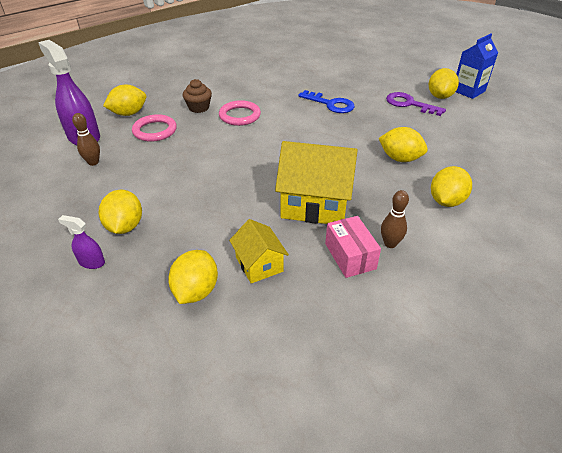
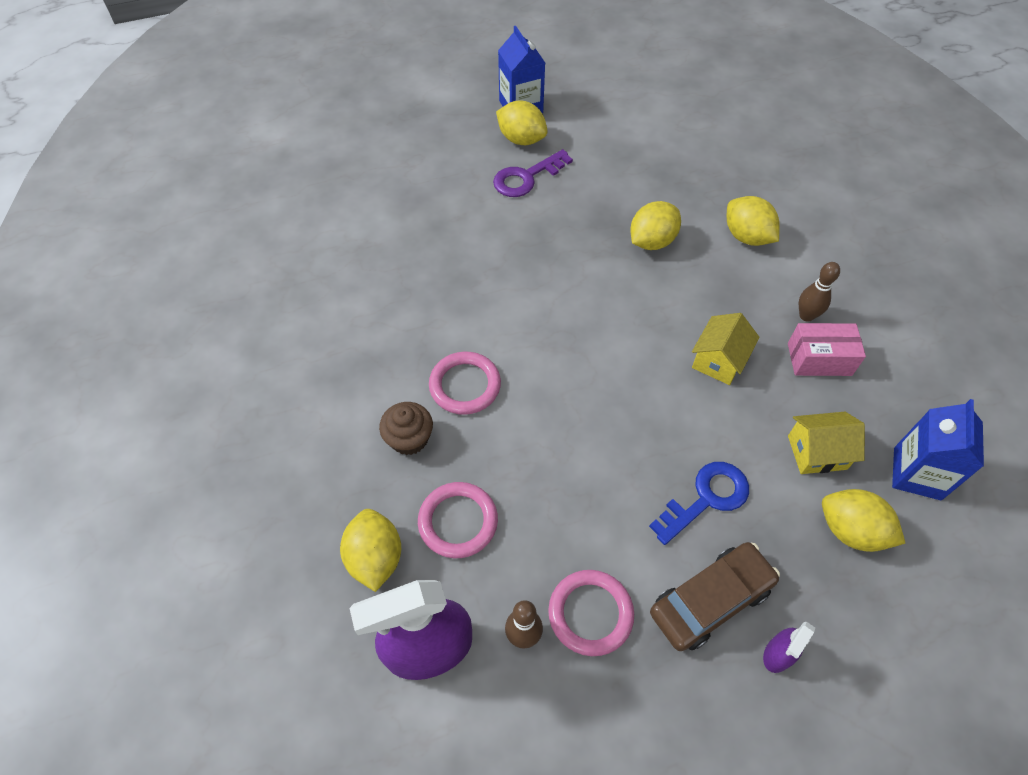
camera: 70 degrees left, 15 degrees up
(109, 182) = (590, 613): none -> pink ring
(125, 226) = (710, 600): yellow lemon -> brown car
(265, 330) = (917, 473): none -> blue carton
(315, 204) = (719, 360): yellow house -> yellow house, size x0.55
(331, 104) = (485, 261): blue key -> blue key (706, 498)

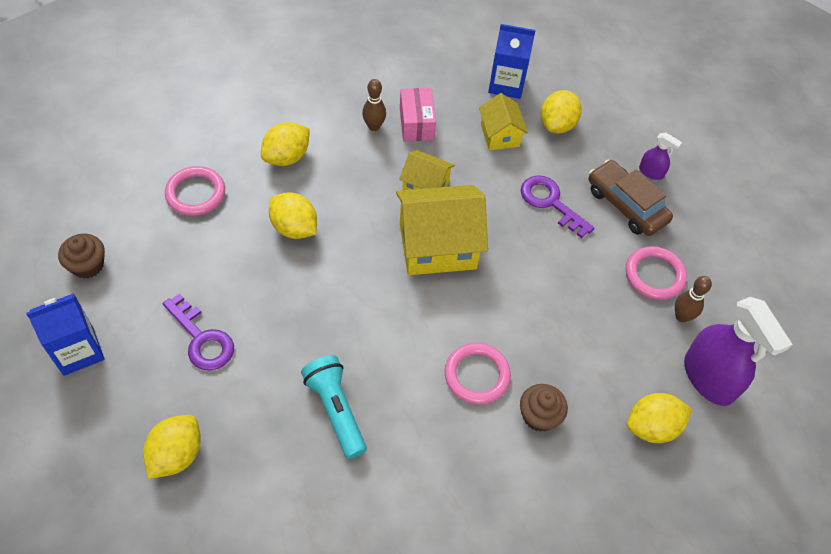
camera: 100 degrees left, 0 degrees up
(443, 267) = (335, 410): none -> turquoise flashlight
(458, 522) = (607, 368): pink ring -> pink ring (196, 193)
(521, 139) = (138, 347): yellow lemon -> yellow lemon (176, 454)
(605, 106) = (88, 265): none -> brown cupcake
(632, 365) = (438, 246): none -> yellow house
(706, 498) = (550, 202): blue key -> purple key

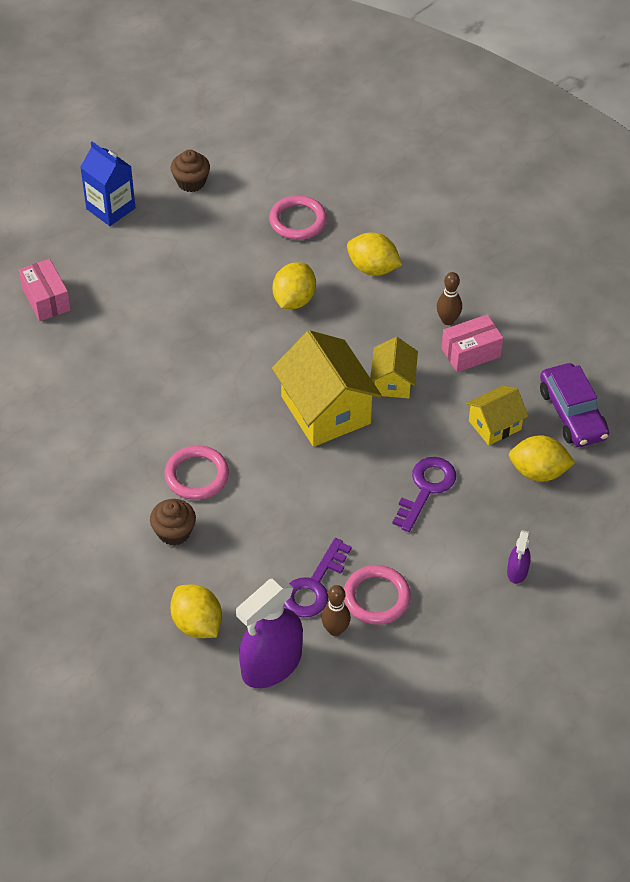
camera: 75 degrees right, 5 degrees down
(176, 454) = (46, 299): yellow lemon -> pink box
(202, 339) = (153, 278): purple key -> purple key (313, 586)
(335, 410) = (122, 385): turquoise flashlight -> none
(506, 84) = (572, 413): blue carton -> purple car
(626, 205) = (457, 556): brown car -> none

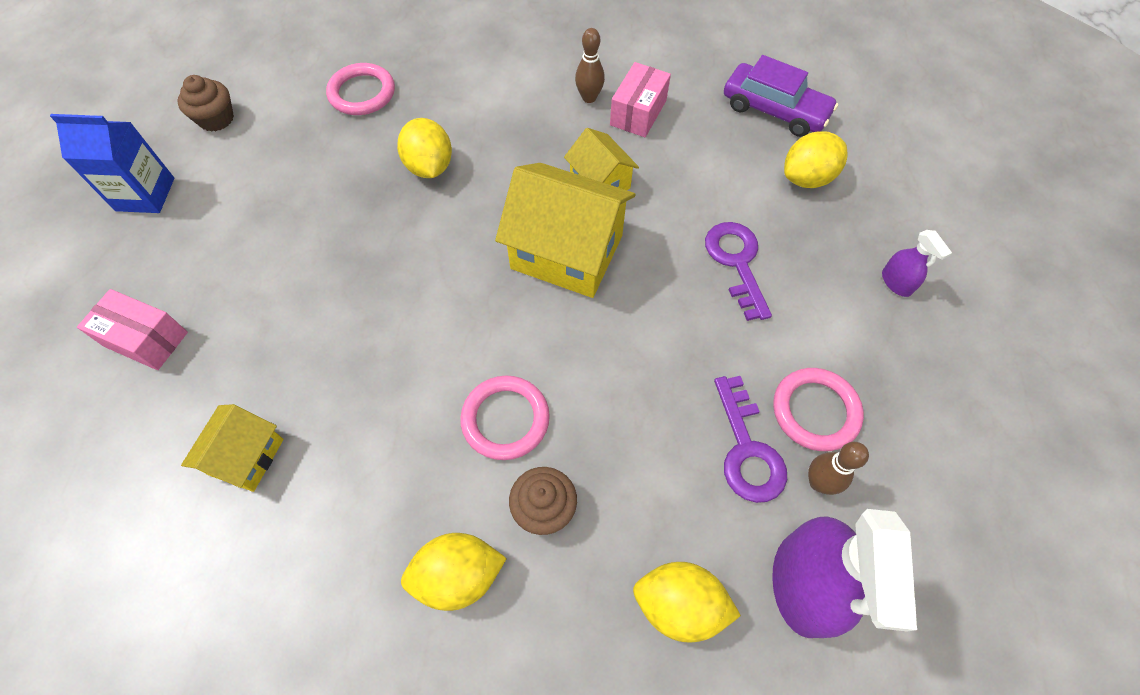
camera: 40 degrees left, 10 degrees up
(373, 268) = (475, 93): yellow lemon -> yellow lemon (458, 576)
(494, 425) = (727, 162): yellow house -> yellow house (246, 457)

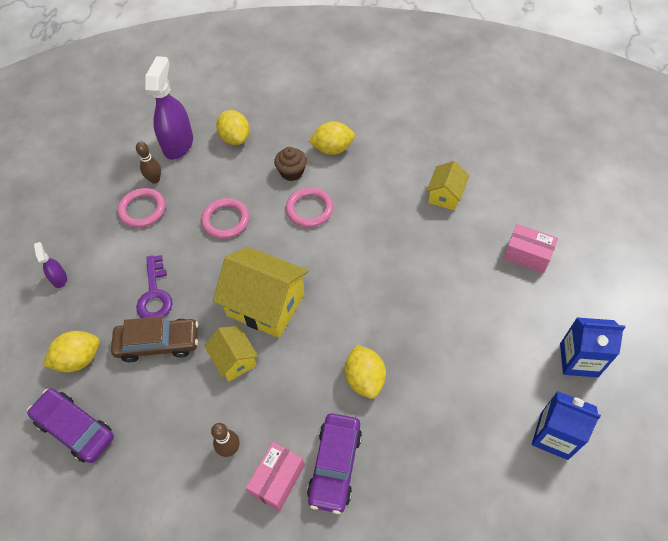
camera: 175 degrees left, 5 degrees down
(216, 119) = (554, 436): brown cupcake -> blue carton
(362, 93) = (432, 462): pink ring -> pink ring (226, 220)
(470, 88) = (335, 465): none -> purple car
(638, 113) = (191, 430): pink box -> pink box (277, 480)
(679, 605) = (235, 138): yellow lemon -> yellow lemon turned 45 degrees clockwise
(708, 198) = (158, 344): none -> brown car
(747, 450) = (185, 193): purple key -> none

